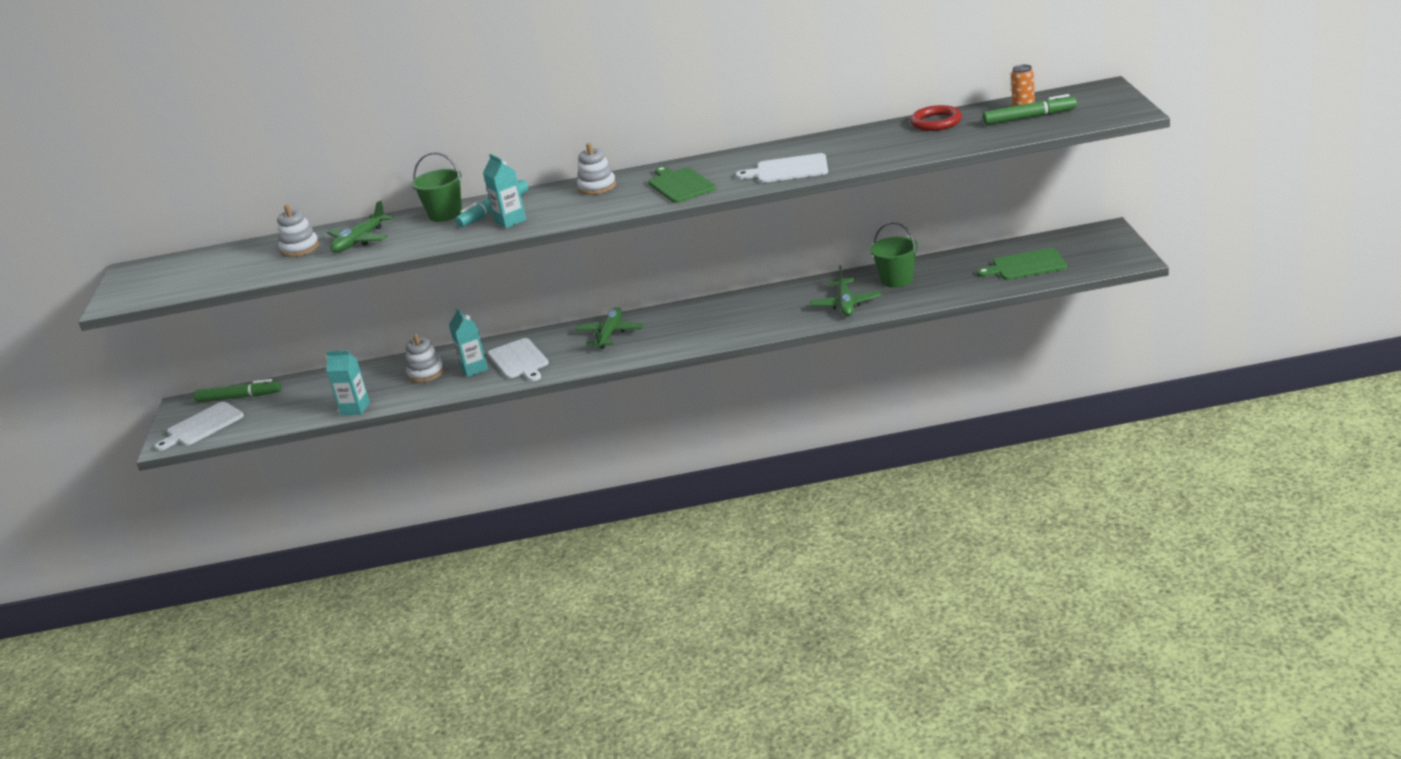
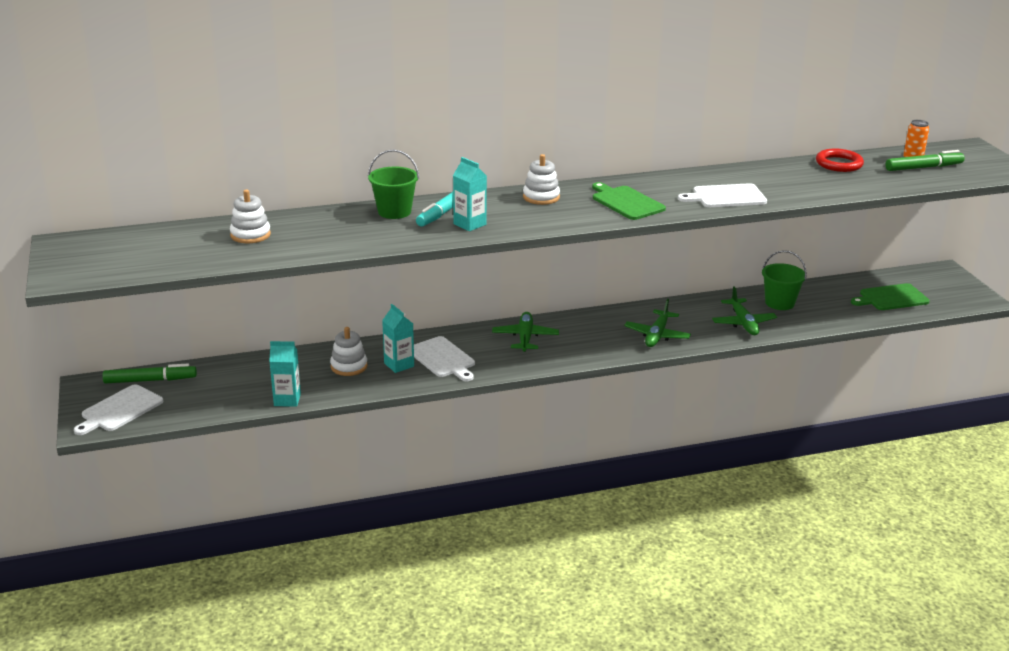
camera: 15 degrees left, 0 degrees up
(360, 241) = (315, 232): green plane -> green plane (657, 335)

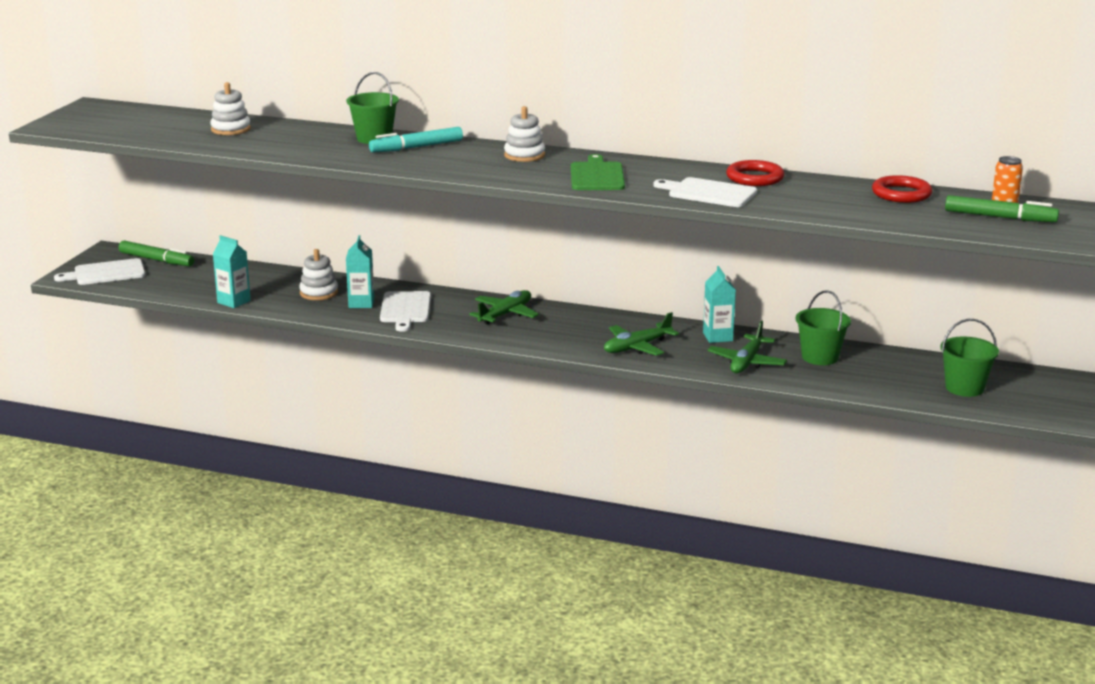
camera: 35 degrees right, 5 degrees down
(469, 224) = (418, 160): turquoise carton -> turquoise carton (717, 337)
(730, 175) = (755, 178): none -> red ring
(891, 298) = (964, 388): green cutting board -> green bucket

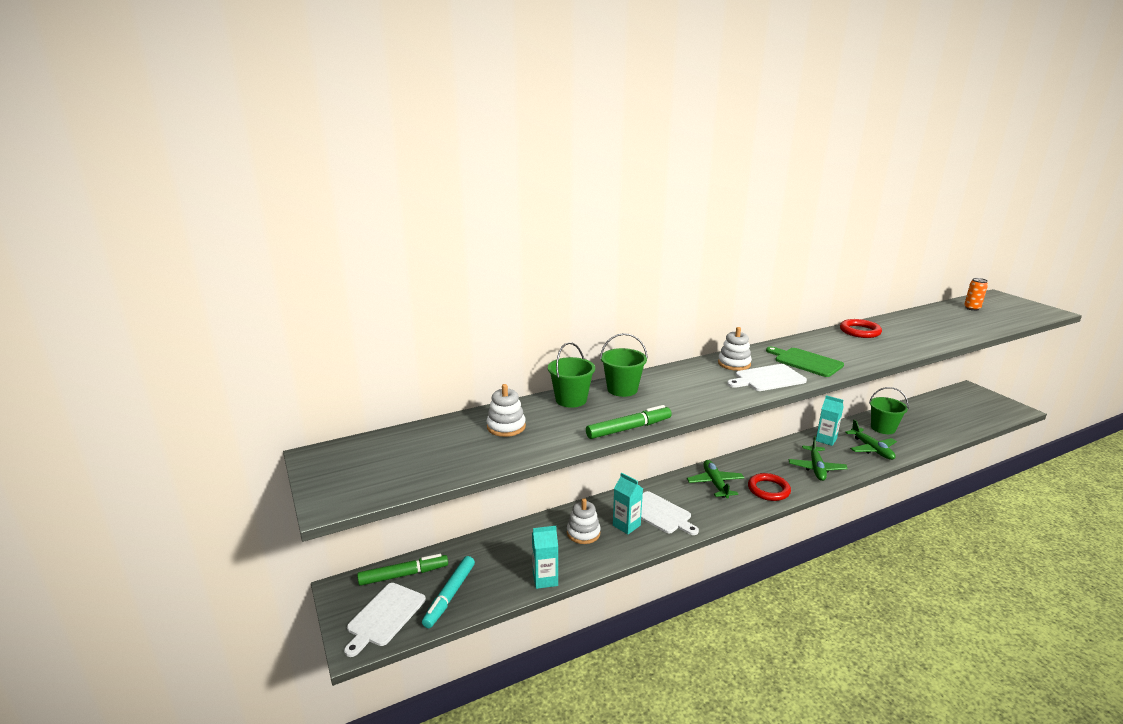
camera: 45 degrees left, 0 degrees up
(416, 147) = (666, 385): turquoise marker -> turquoise marker (450, 596)
(708, 193) = (876, 349): white cutting board -> white cutting board (767, 378)
(901, 194) = (926, 316): red ring -> red ring (768, 489)
(964, 388) = (956, 415): green bucket -> green bucket (571, 400)
(1000, 217) = (987, 314): green marker -> green marker (629, 428)

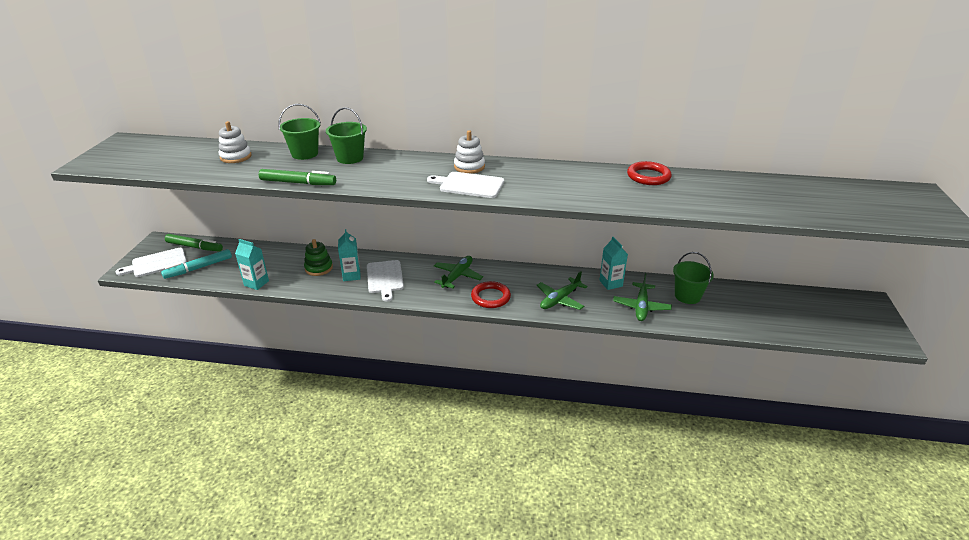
camera: 35 degrees right, 10 degrees up
(583, 533) = (319, 268): white stacking toy -> green stacking toy
(806, 362) = (532, 184): green cutting board -> none
(972, 308) = (843, 193): orange can -> none

